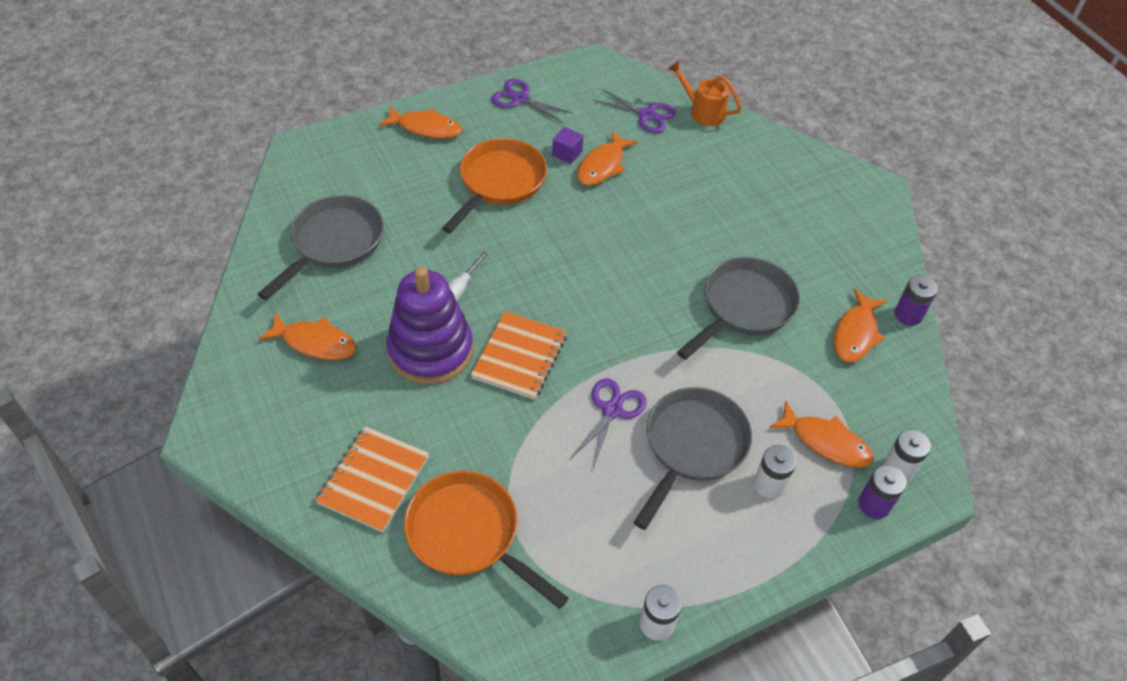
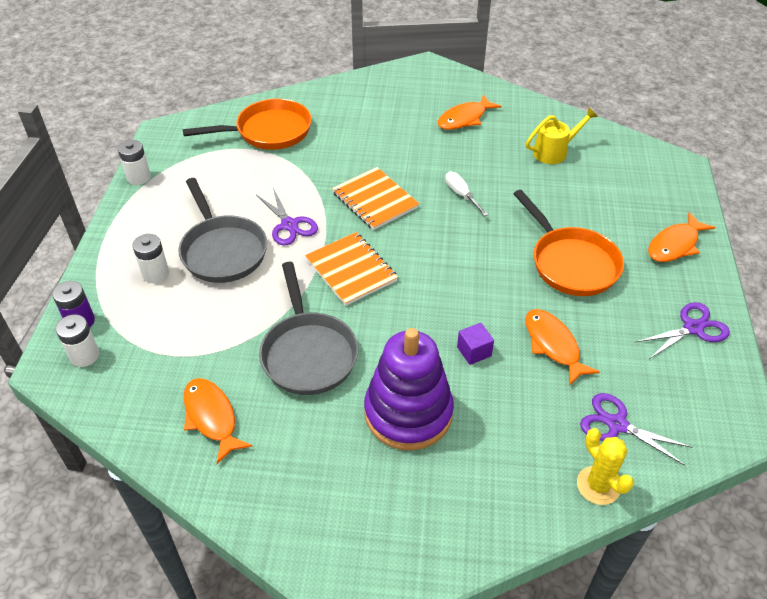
camera: 125 degrees right, 5 degrees down
(334, 243) = (555, 152): grey pan -> yellow watering can
(373, 480) = (339, 110): orange notebook -> orange notebook (351, 270)
(430, 350) = (416, 163): purple stacking toy -> purple stacking toy (408, 413)
(567, 153) = (586, 326): purple cube -> purple cube (474, 351)
(646, 115) = (617, 425): purple scissors -> purple scissors turned 60 degrees clockwise
(702, 111) = (598, 485): orange watering can -> yellow cactus
(825, 442) = (149, 326): orange fish -> none
(908, 315) = (190, 478): purple battery -> none

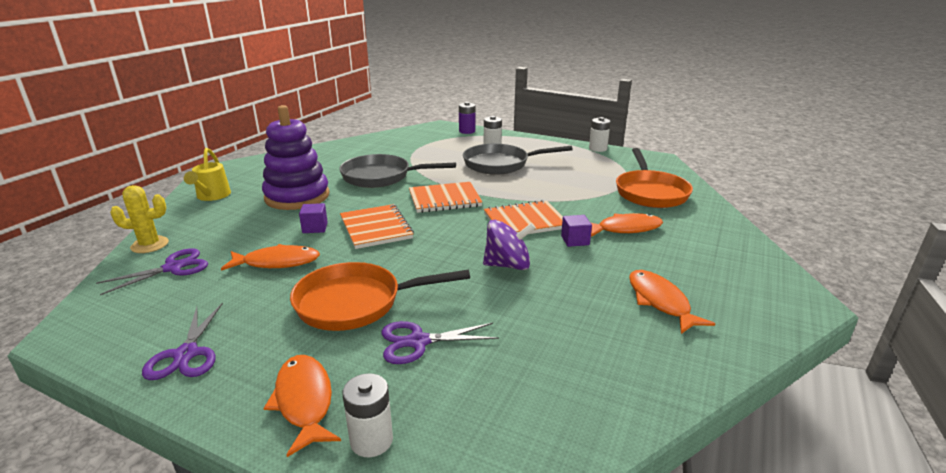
camera: 110 degrees right, 20 degrees down
(84, 355) = (440, 131): white battery -> white battery (371, 440)
(212, 417) = (364, 151): orange fish -> orange fish (625, 229)
(289, 225) = (514, 186): purple scissors -> purple scissors (418, 342)
(397, 165) = (575, 240): none -> purple cube
(446, 301) = (376, 228): none -> orange notebook
(461, 195) = (508, 265): white screwdriver -> purple spinning top
(555, 152) = (561, 358): yellow watering can -> yellow watering can (212, 196)

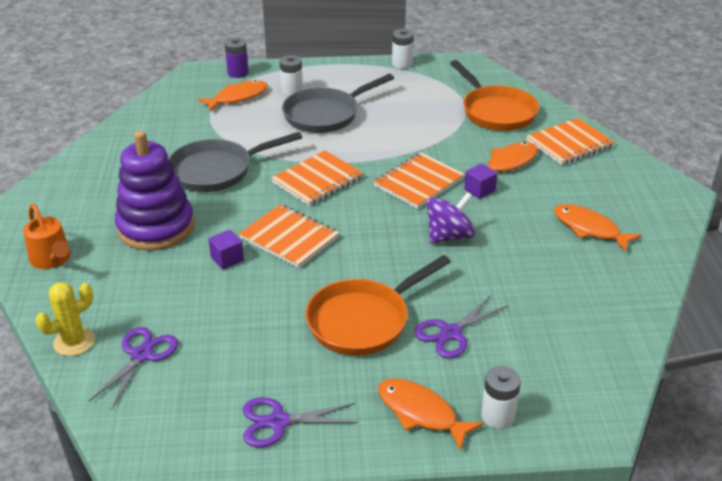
camera: 30 degrees left, 10 degrees up
(186, 354) = (278, 422): purple scissors -> purple scissors turned 120 degrees clockwise
(212, 196) = (52, 260): yellow watering can -> orange watering can
(277, 262) = (240, 310): orange fish -> orange fish (238, 97)
(703, 230) = (569, 144): none -> orange notebook

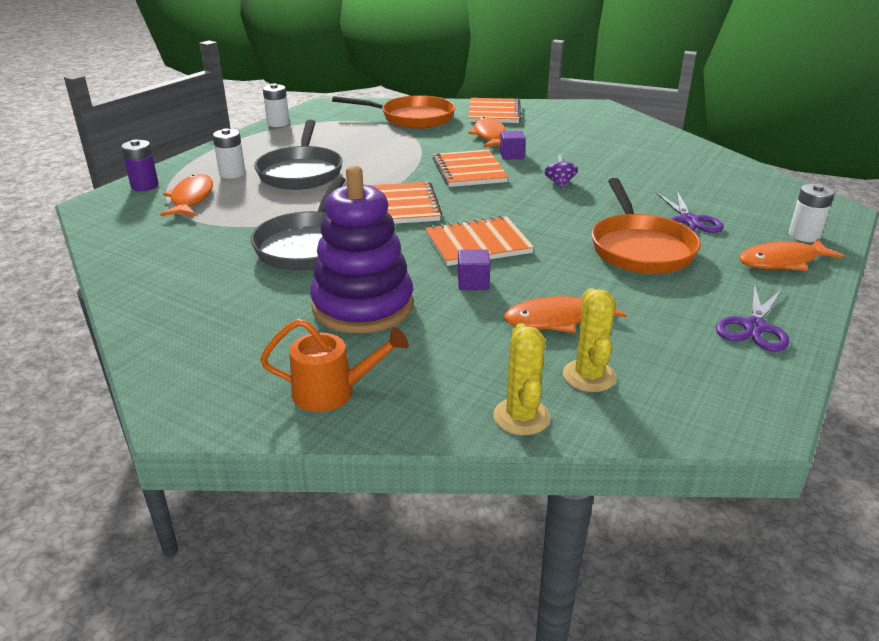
camera: 55 degrees left, 5 degrees down
(141, 355) = (589, 376): purple scissors -> yellow cactus
(449, 236) = (559, 183): purple spinning top -> purple spinning top, size x0.58
(589, 229) = (608, 140): orange fish -> orange fish (557, 319)

